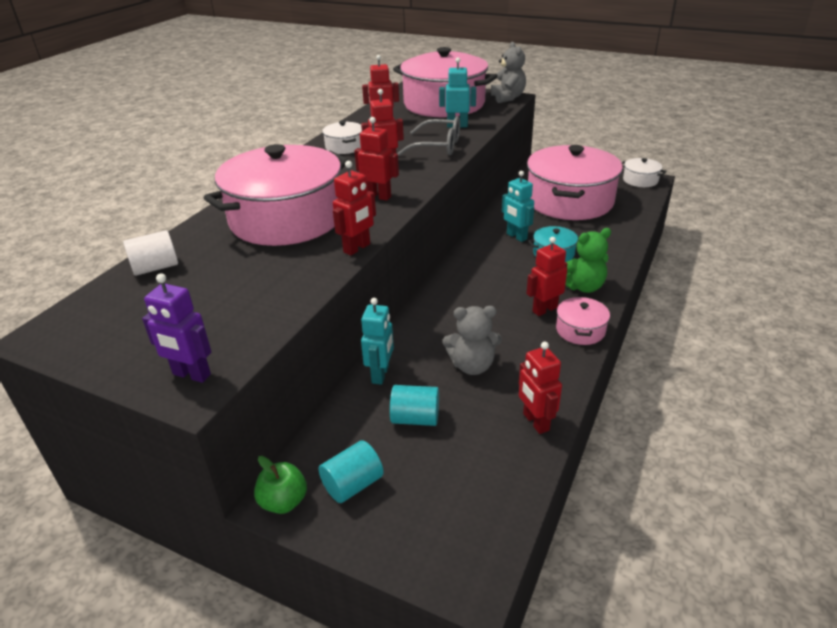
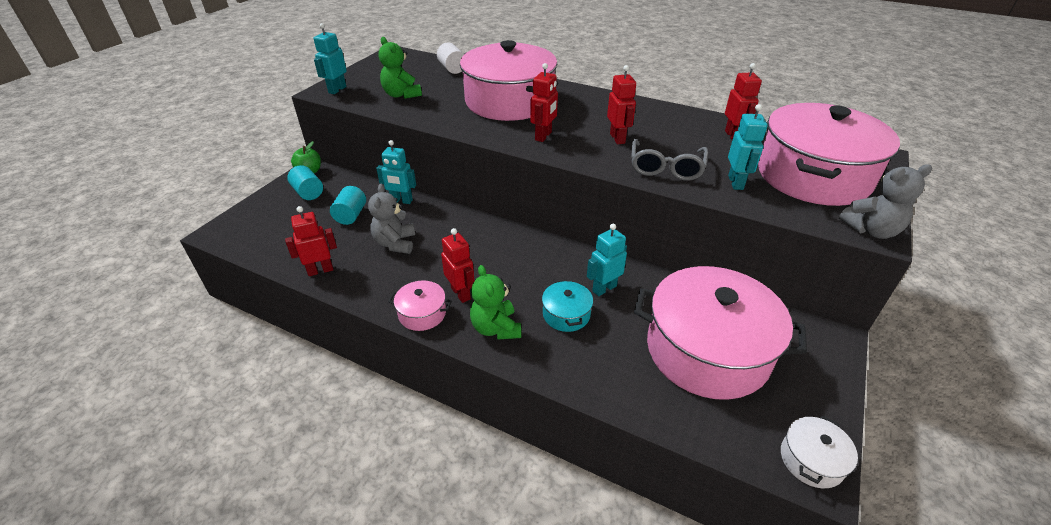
camera: 90 degrees right, 5 degrees up
(191, 375) = (337, 90): purple robot -> turquoise robot
(238, 302) = (401, 95): none -> green teddy bear
(344, 147) = (656, 118): white pot -> none
(357, 248) = (455, 129): red robot -> none

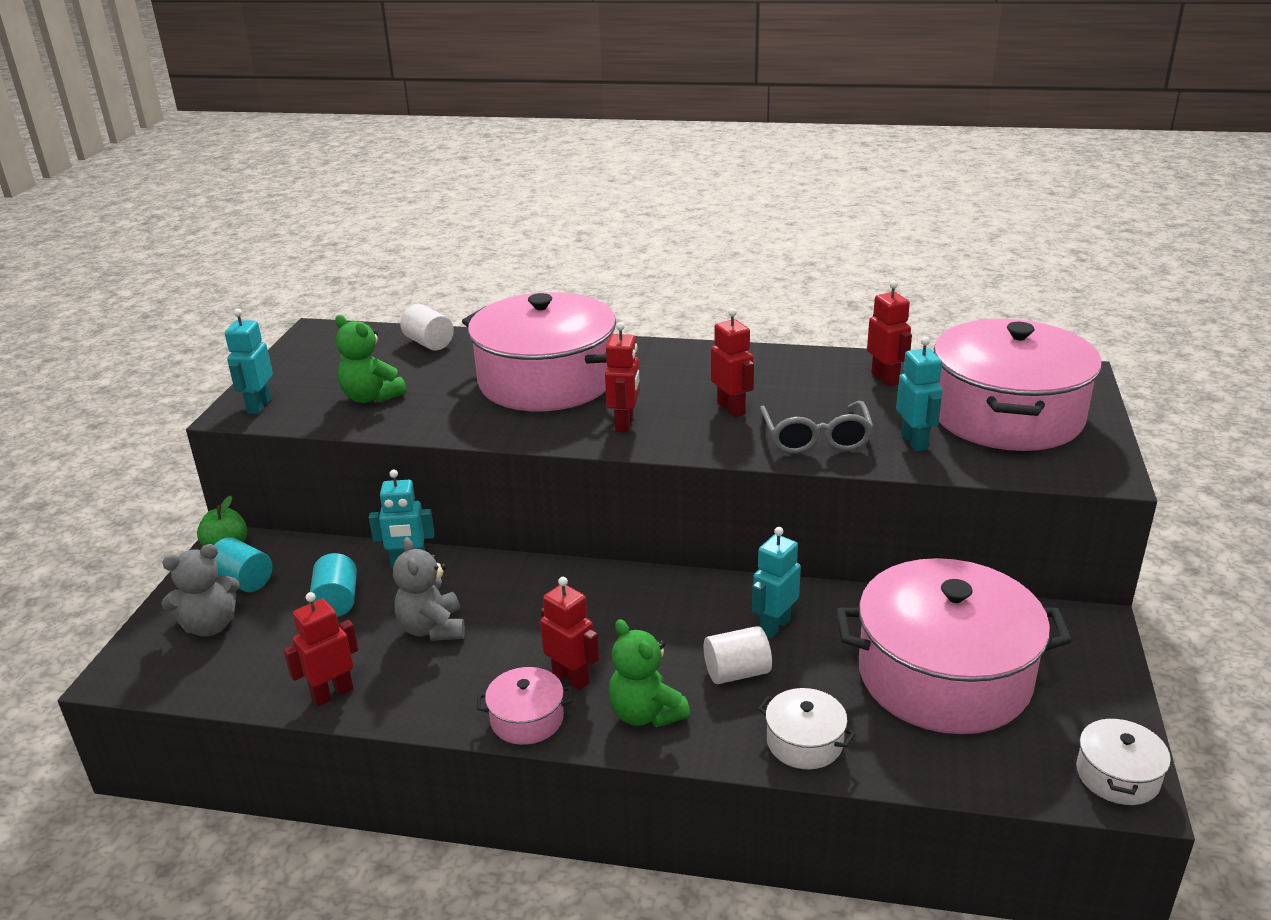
camera: 15 degrees left, 10 degrees down
(566, 314) = (737, 672): turquoise pot -> white cylinder
(590, 374) = (804, 742): none -> white pot
(871, 230) = (1099, 472): grey teddy bear -> grey teddy bear (210, 626)

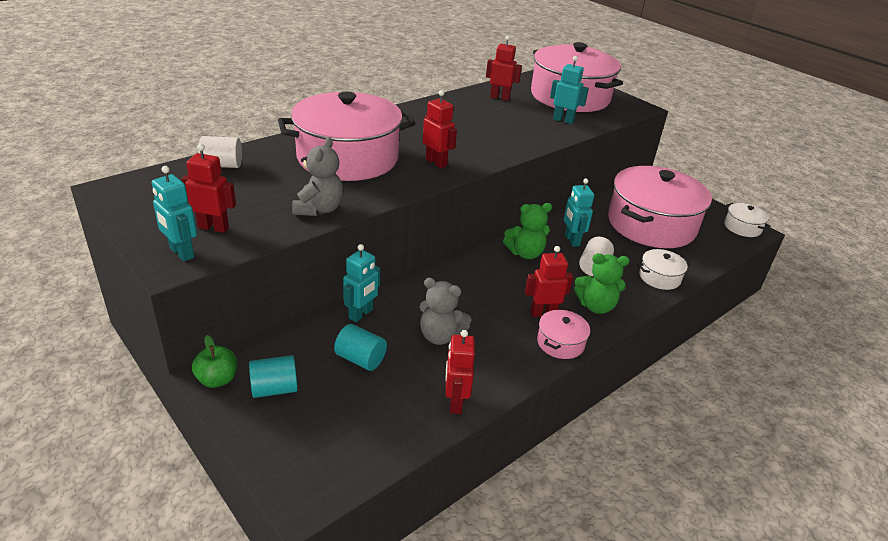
camera: 55 degrees left, 5 degrees up
(210, 626) = (307, 427): grey teddy bear -> grey teddy bear (319, 209)
(371, 397) = (257, 211): green teddy bear -> green teddy bear (525, 253)
(731, 409) = (468, 135): red robot -> red robot (213, 227)
(816, 439) = (528, 134): grey glasses -> none

